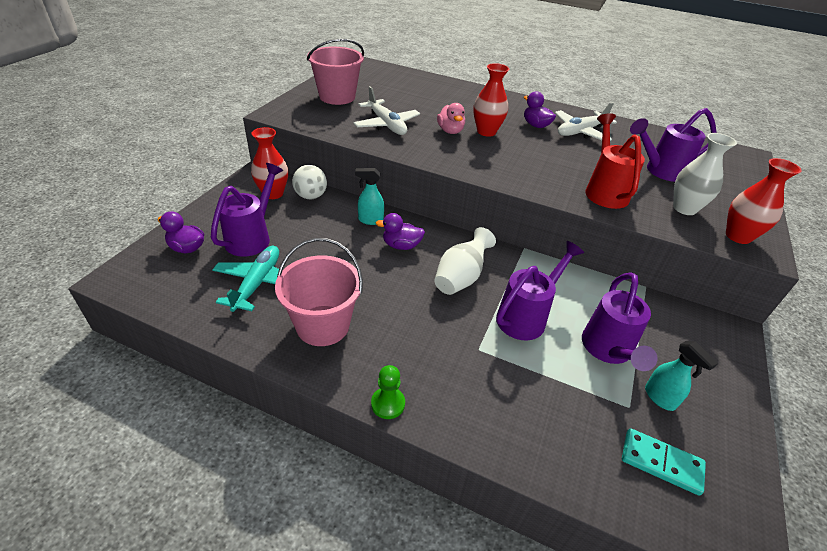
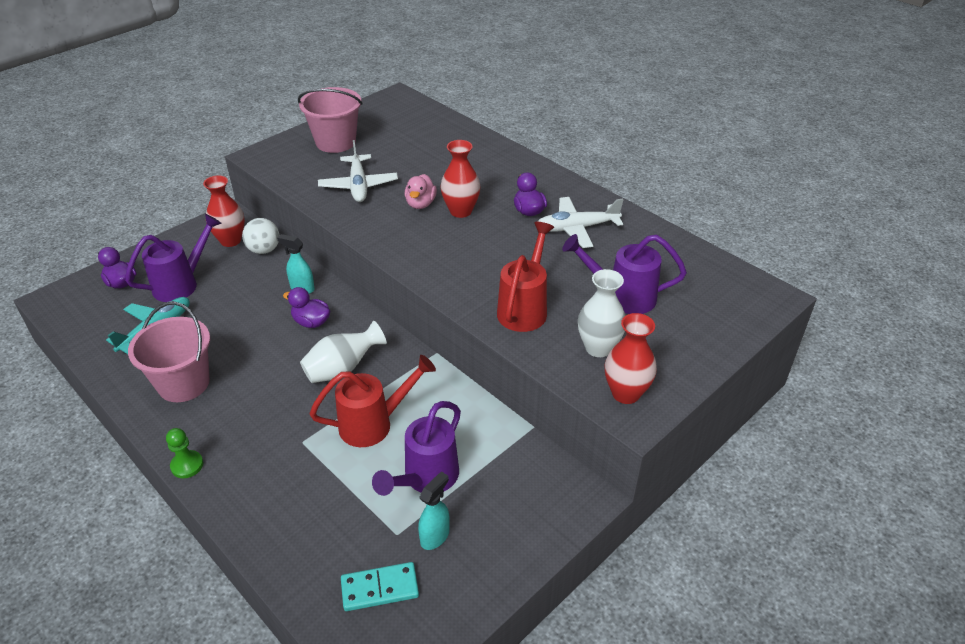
camera: 25 degrees right, 0 degrees up
(526, 317) = (373, 424): purple watering can -> red watering can
(660, 398) = (435, 536): turquoise spray bottle -> turquoise spray bottle turned 135 degrees counterclockwise
(661, 462) = (380, 588): turquoise domino -> turquoise domino turned 60 degrees counterclockwise

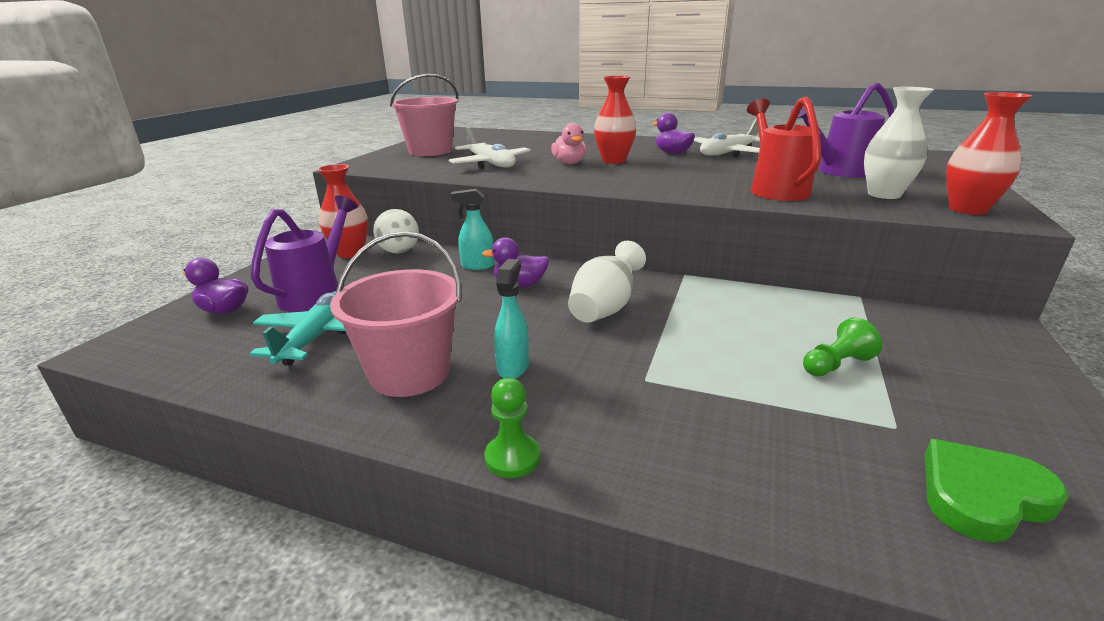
camera: 25 degrees left, 15 degrees down
(373, 424) = (705, 339): red watering can -> none
(380, 588) = (981, 496): turquoise domino -> green heart
(426, 478) = (836, 365): purple watering can -> green pawn
(435, 536) = (938, 412): turquoise spray bottle -> turquoise spray bottle (513, 367)

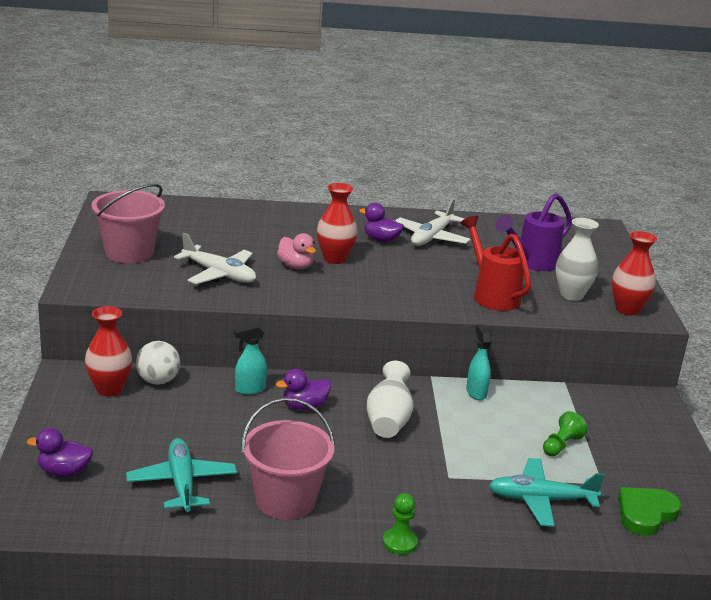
camera: 25 degrees left, 0 degrees up
(317, 293) = (131, 441): purple watering can -> none
(513, 367) = (355, 483): turquoise spray bottle -> turquoise spray bottle (476, 392)
(777, 435) = (540, 500): none -> turquoise plane

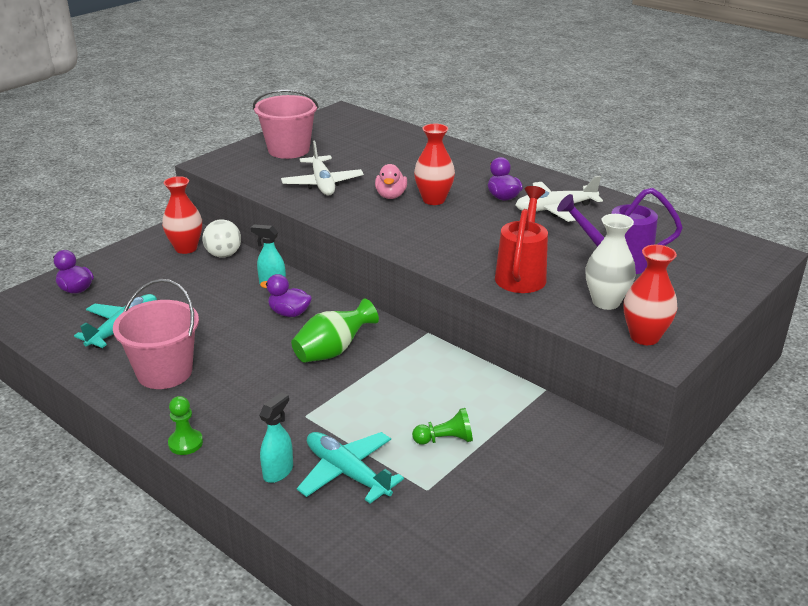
camera: 45 degrees right, 5 degrees up
(388, 420) = (333, 351): white vase -> green vase
(476, 392) = (444, 362): turquoise spray bottle -> turquoise spray bottle (278, 471)
(645, 514) = (421, 537): green heart -> none

